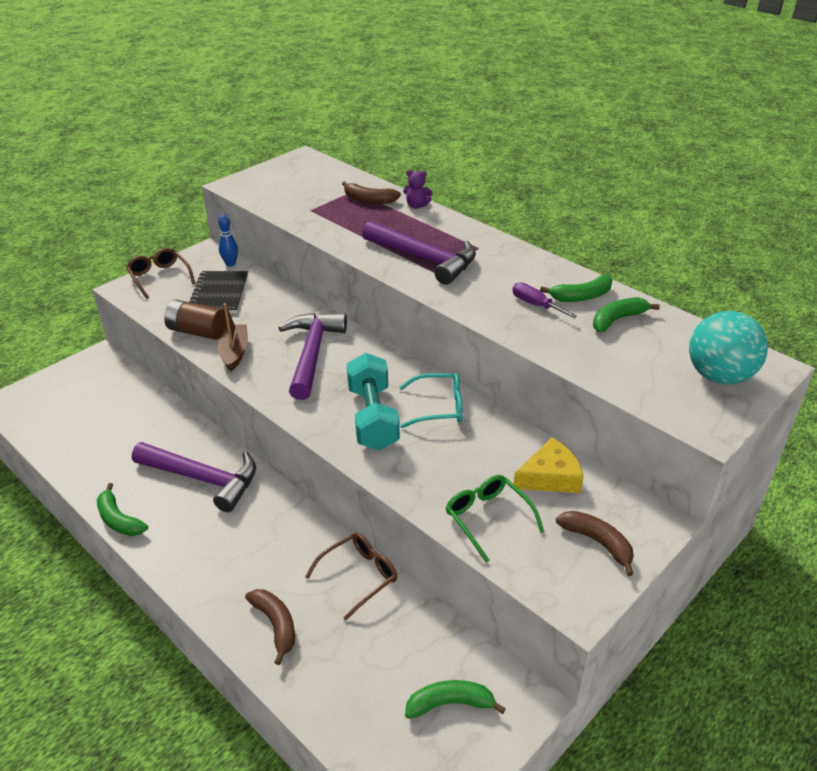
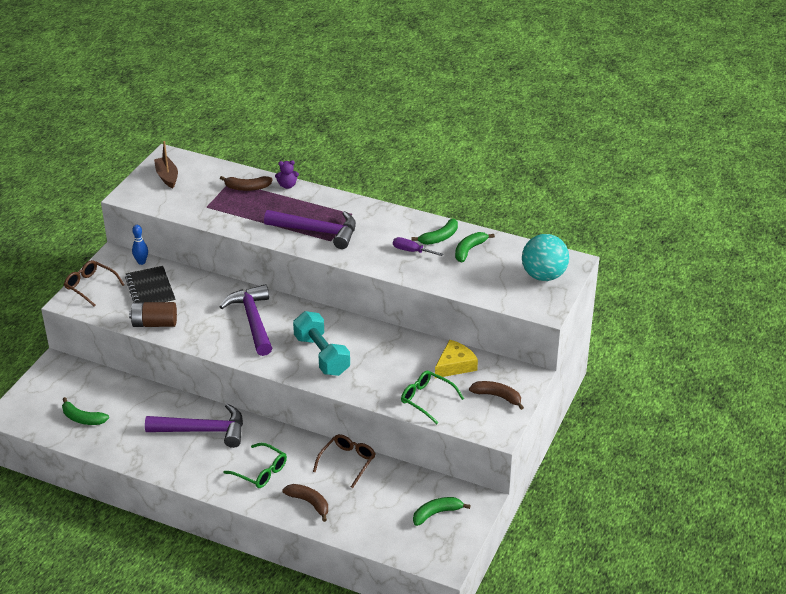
camera: 20 degrees left, 0 degrees up
(119, 520) = (160, 471): green banana -> green banana (82, 418)
(234, 353) = (194, 333): brown boat -> brown boat (167, 177)
(238, 556) = (260, 471): none -> green glasses
(438, 407) = (363, 338): turquoise glasses -> none

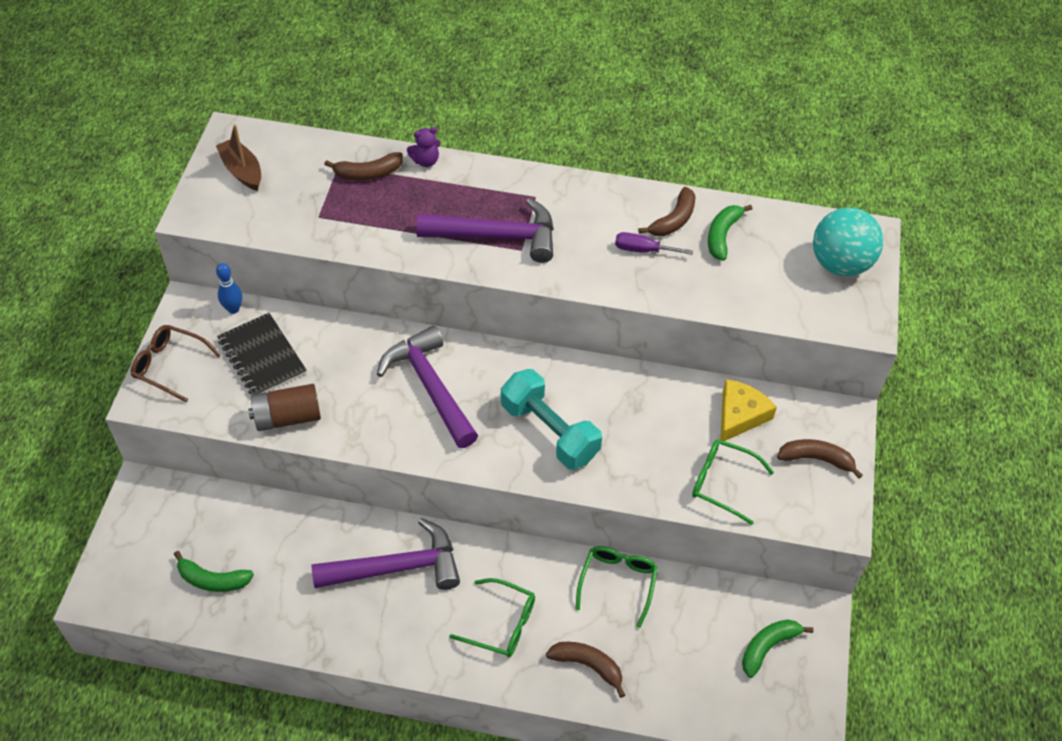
camera: 15 degrees left, 15 degrees up
(347, 462) = (617, 583): brown glasses -> green glasses
(439, 238) = (673, 220): green banana -> brown banana

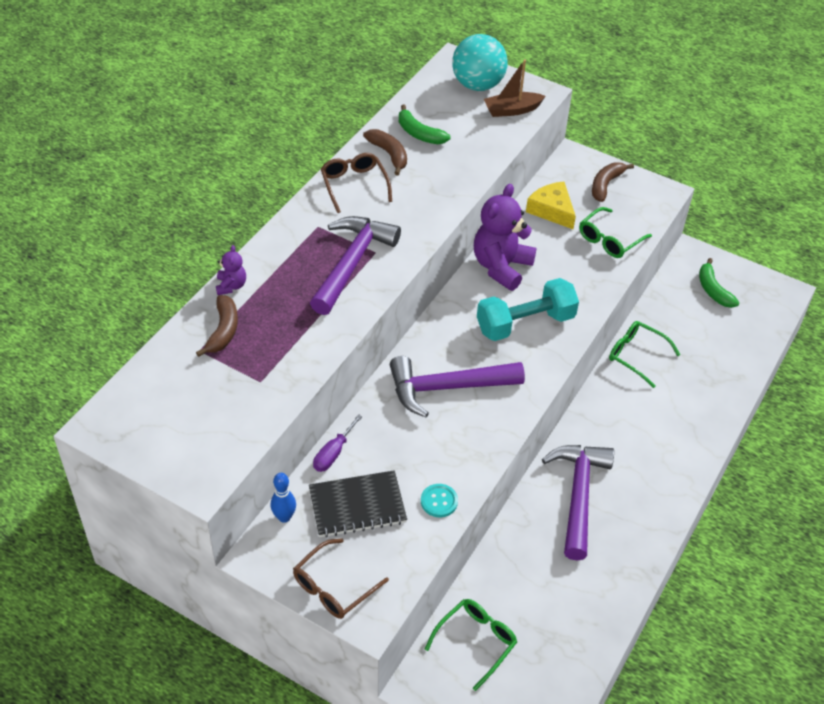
camera: 70 degrees left, 5 degrees down
(212, 580) = (547, 642): green banana -> none
(242, 171) = (161, 428): brown boat -> brown boat (512, 110)
(287, 417) = (439, 501): brown battery -> turquoise button
(501, 624) = (652, 439): green glasses -> green glasses (475, 642)
(588, 665) = (703, 396): brown banana -> none
(609, 206) = (354, 185): none -> brown glasses
(623, 390) = (501, 267): none -> purple teddy bear
(643, 250) = (412, 181): purple screwdriver -> purple screwdriver (333, 453)

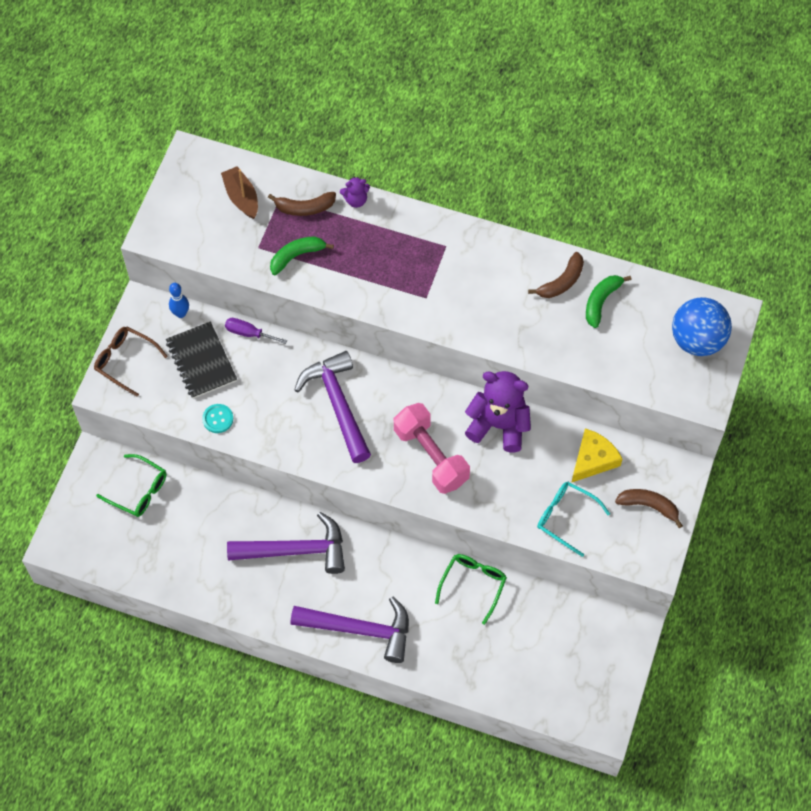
camera: 80 degrees right, 15 degrees up
(352, 263) = (407, 282): purple hammer -> purple hammer (360, 629)
(354, 185) = (508, 262): brown glasses -> none
(477, 85) = (697, 340): turquoise ball -> blue ball
(512, 110) = (666, 378): brown boat -> brown boat (241, 197)
(525, 323) = (431, 456): turquoise dumbbell -> pink dumbbell
(610, 239) = (566, 518): green glasses -> turquoise glasses
(713, 290) = (585, 653): green banana -> green banana (296, 256)

